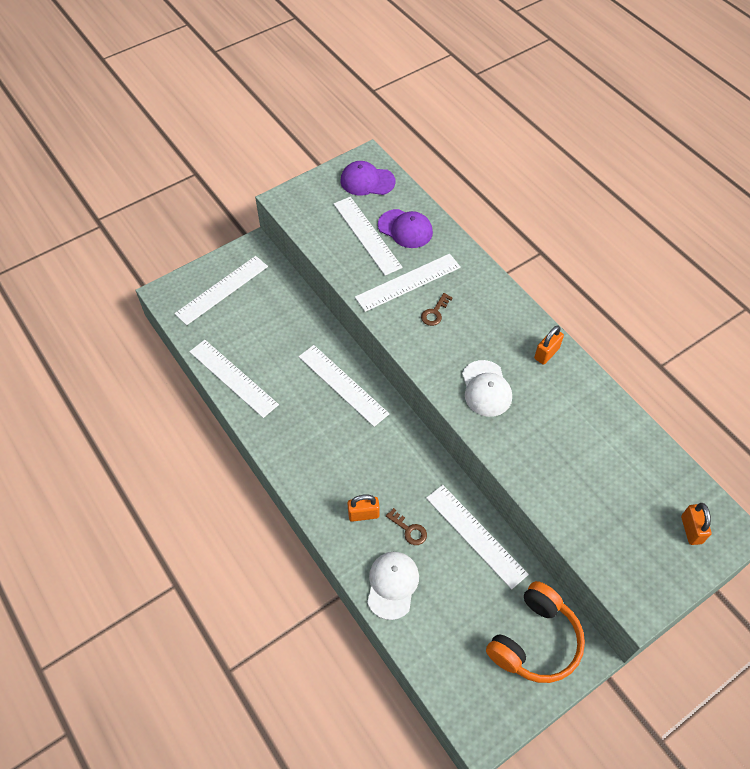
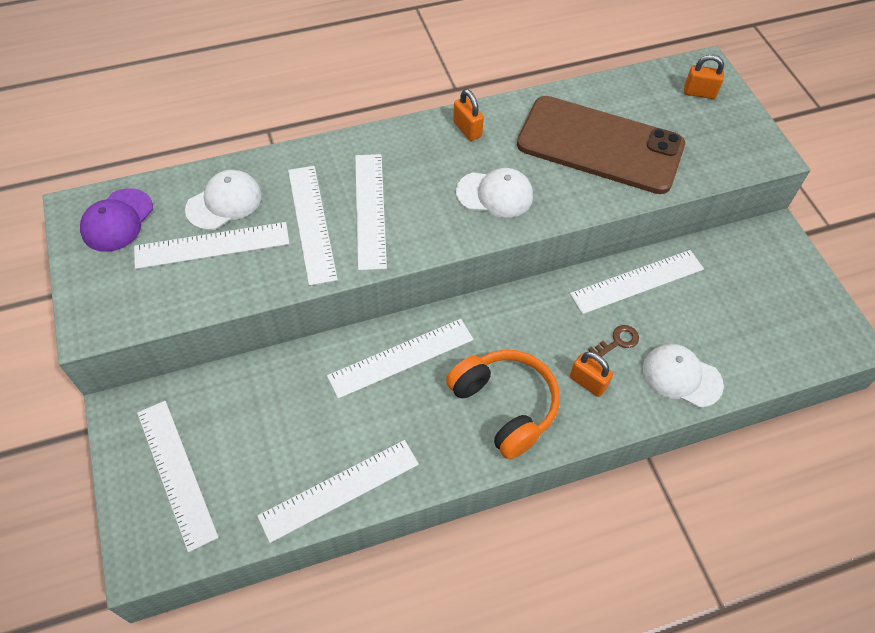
camera: 75 degrees left, 0 degrees up
(363, 514) = (588, 382): orange padlock -> orange padlock turned 60 degrees counterclockwise
(405, 229) = (224, 202): purple cap -> white cap
(435, 313) = (370, 210): brown key -> white ruler
(535, 641) = (760, 268): orange headphones -> orange headphones (504, 406)
(577, 455) = (600, 145): none -> brown phone

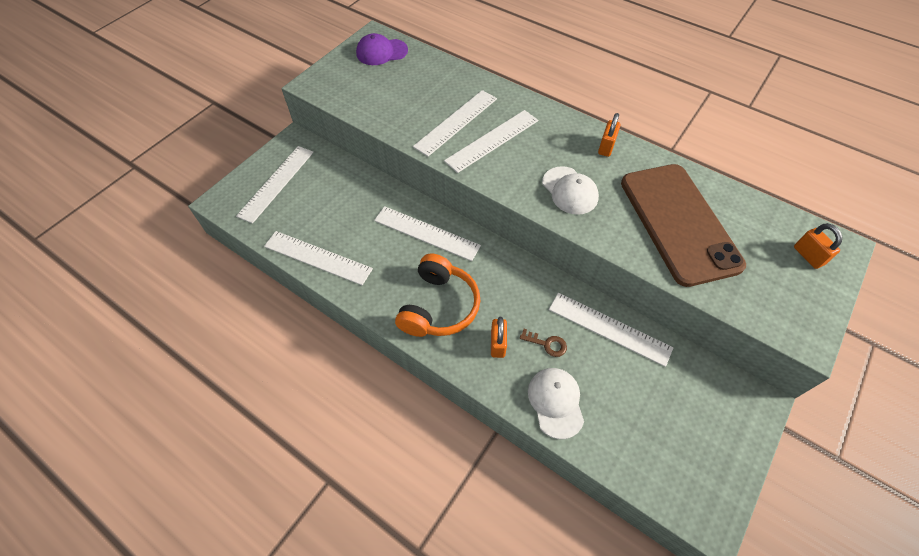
camera: 55 degrees right, 0 degrees up
(212, 245) = (401, 94): white ruler -> none
(224, 202) = (433, 81): white cap -> none

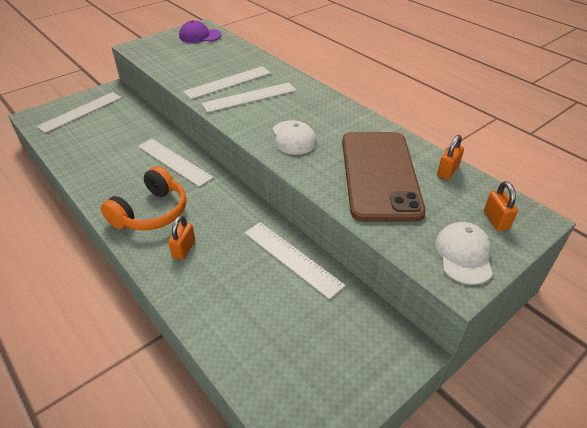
camera: 15 degrees right, 15 degrees down
(317, 257) = (78, 162): white ruler -> none
(547, 344) = (227, 258): brown key -> none
(555, 402) = (208, 304): white cap -> white cap (463, 255)
(606, 147) = (344, 115): orange padlock -> orange padlock (447, 171)

